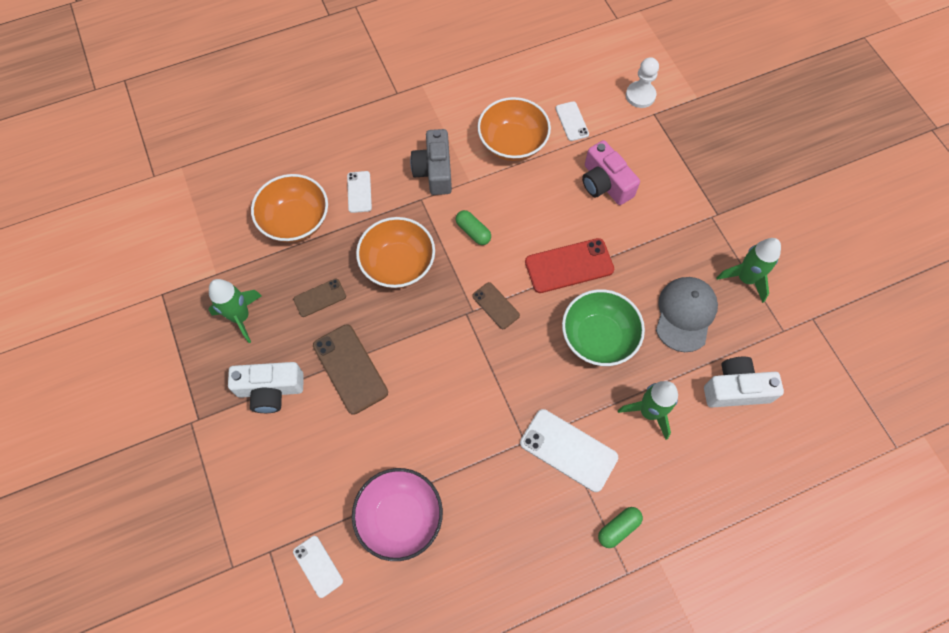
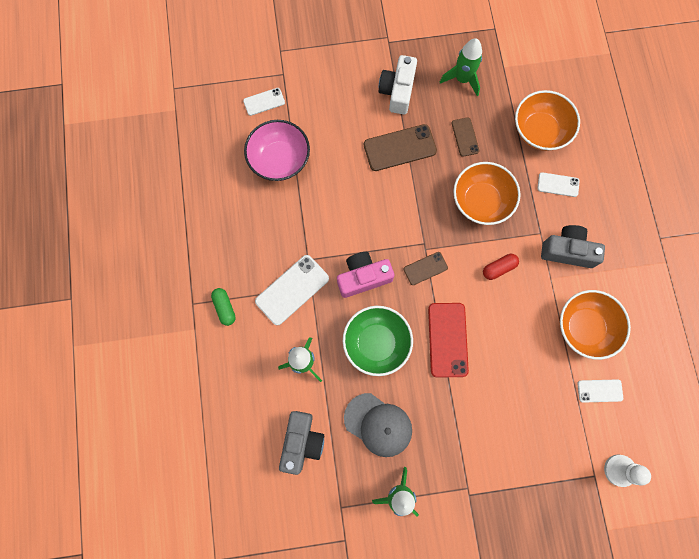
camera: 105 degrees right, 10 degrees up
(473, 231) = (499, 268): green capsule -> red capsule
(605, 183) = (524, 399): pink camera -> pink camera (363, 277)
(736, 389) = (302, 442): white camera -> grey camera

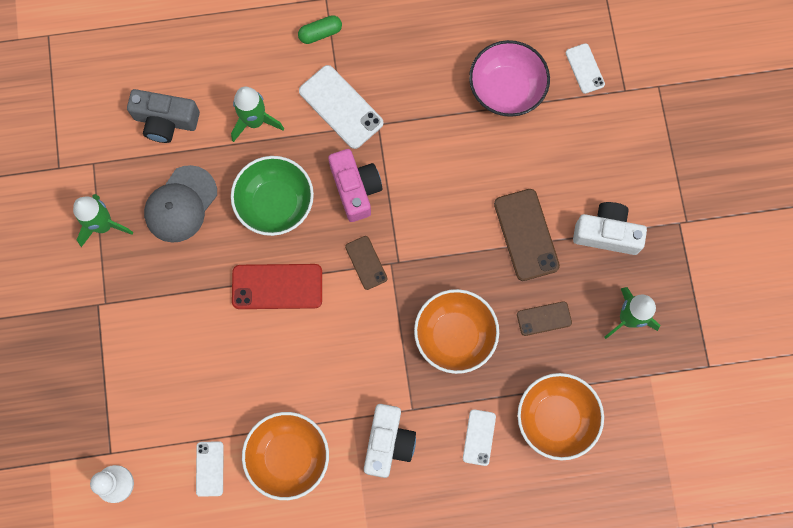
camera: 90 degrees right, 0 degrees up
(499, 268) = (365, 353): red capsule -> none
(567, 251) = (388, 442): grey camera -> white camera

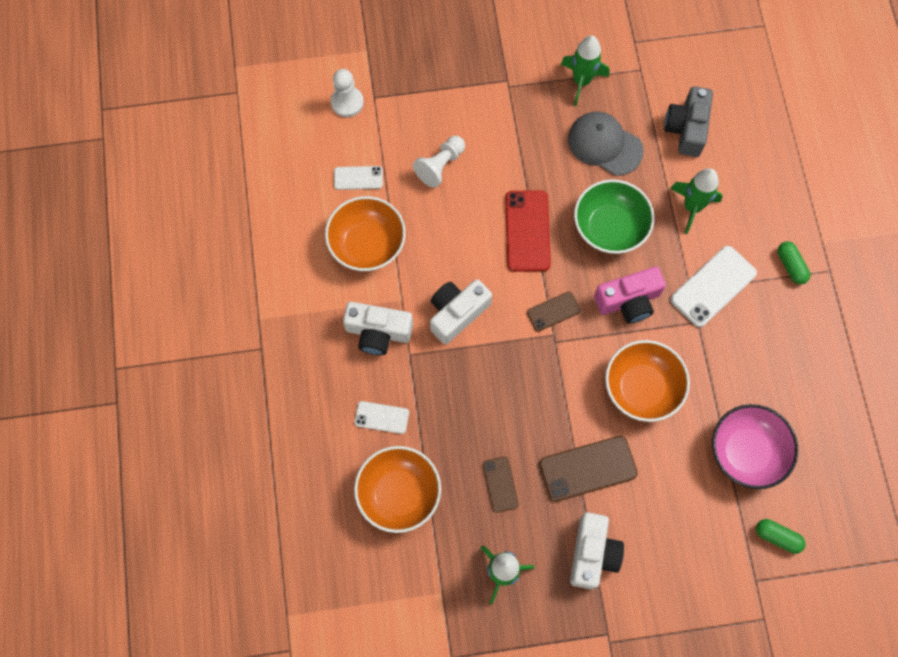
camera: 90 degrees right, 5 degrees down
(198, 378) = (440, 166): none -> white pawn
(367, 360) = (457, 313): none -> white camera
(455, 335) = (482, 395): orange bowl -> orange bowl (642, 388)
(585, 68) = (777, 537): white phone -> green capsule

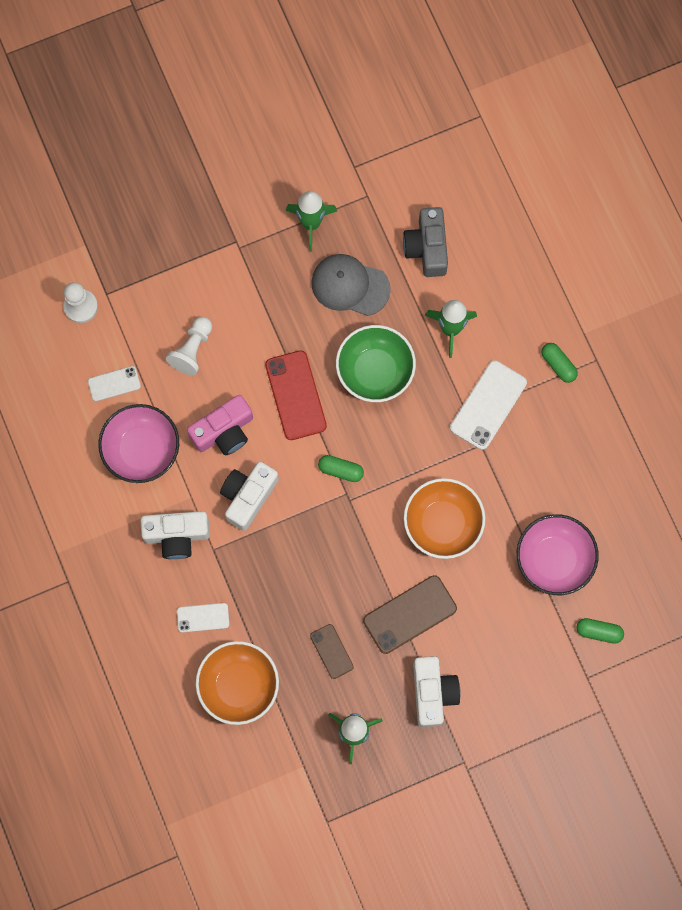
camera: 15 degrees left, 5 degrees up
(367, 244) = (142, 449): orange bowl -> pink bowl
(553, 311) = (340, 470): brown phone -> green capsule
(628, 301) = (410, 441): pink camera -> pink camera (224, 431)

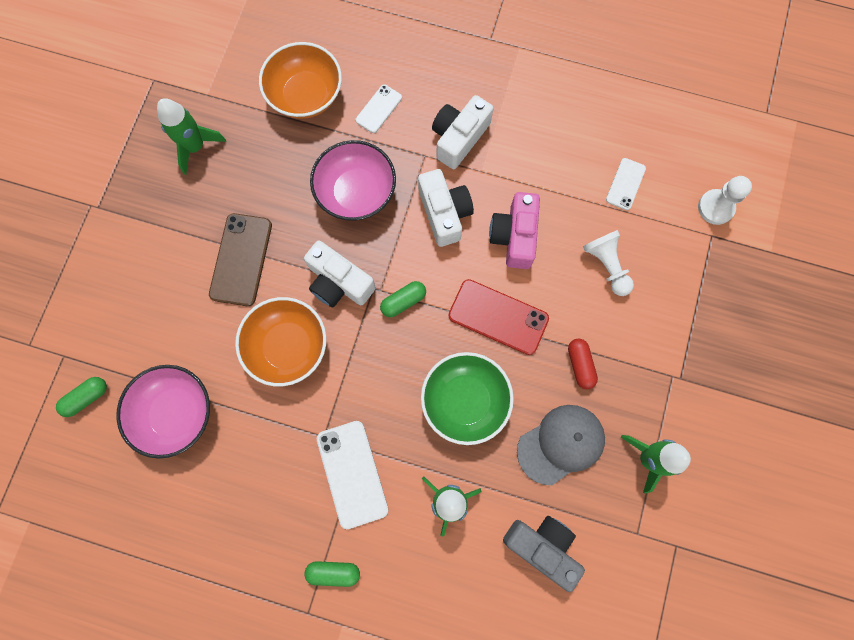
camera: 130 degrees right, 0 degrees up
(142, 449) = (551, 164): pink bowl -> pink bowl (356, 192)
(283, 314) = (580, 365): none -> red capsule
(331, 651) = (268, 179): brown phone -> none
(432, 692) = (168, 227): white camera -> white camera (339, 282)

